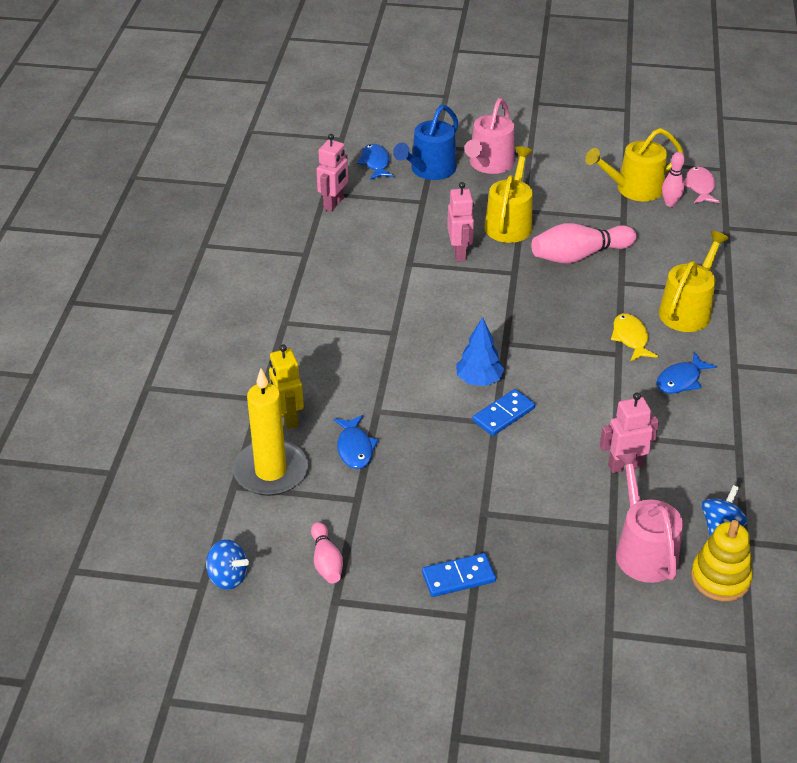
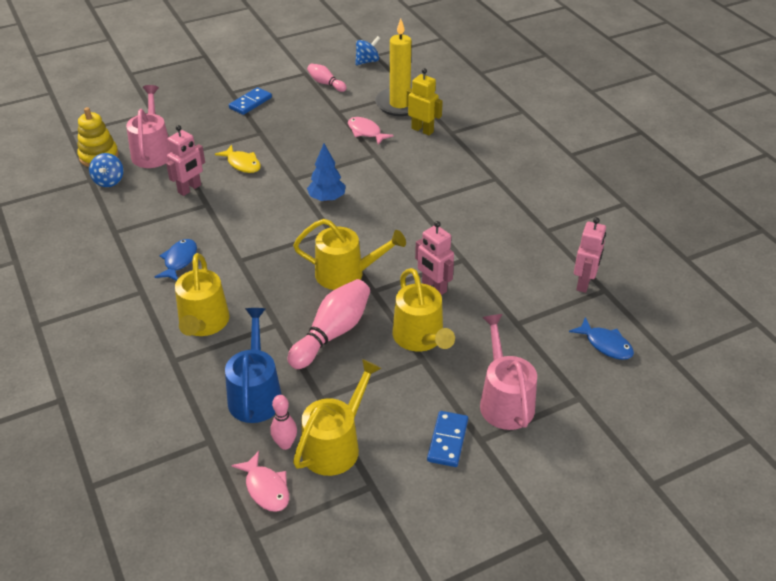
camera: 145 degrees right, 0 degrees up
(228, 577) = (367, 61): blue spinning top -> blue spinning top turned 150 degrees clockwise
(334, 204) = (584, 283): pink robot -> pink robot turned 150 degrees counterclockwise
(355, 448) = (366, 132): blue fish -> pink fish
(429, 170) = (550, 363): blue watering can -> blue watering can (255, 394)
(503, 415) = (291, 185): blue domino -> blue domino (447, 440)
(526, 296) = (346, 274): none -> yellow watering can
(630, 338) = (237, 277): yellow fish -> yellow fish (242, 164)
(643, 550) = (152, 152): pink watering can -> pink watering can turned 135 degrees counterclockwise

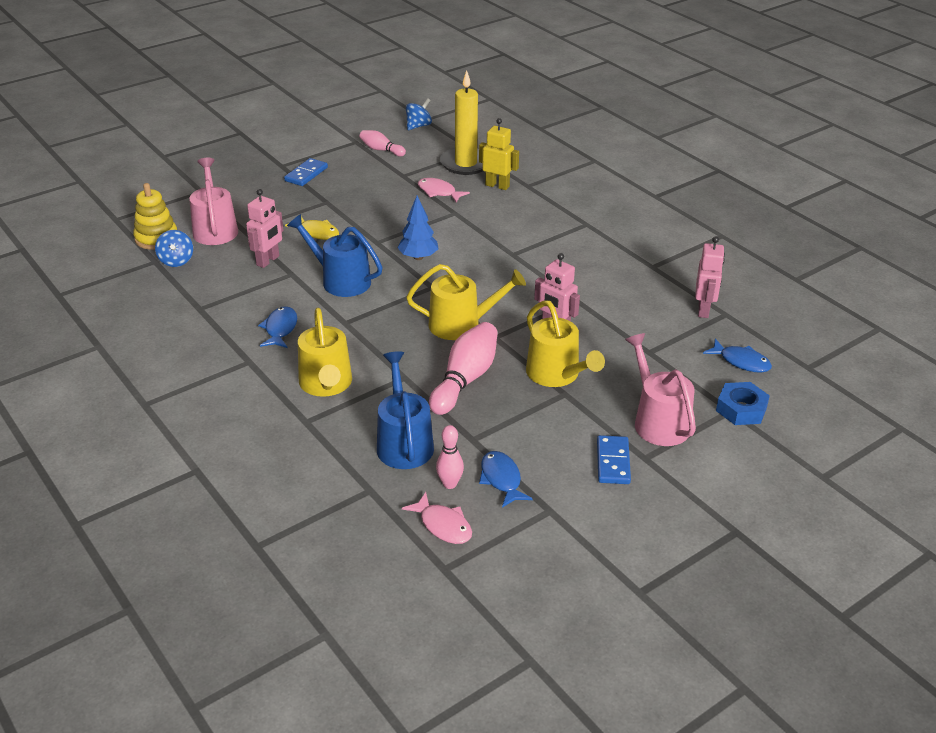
camera: 10 degrees left, 5 degrees down
(249, 216) = (341, 280): none -> blue watering can
(335, 445) = (501, 479): yellow watering can -> blue fish
(591, 397) = (741, 409): none -> blue nut

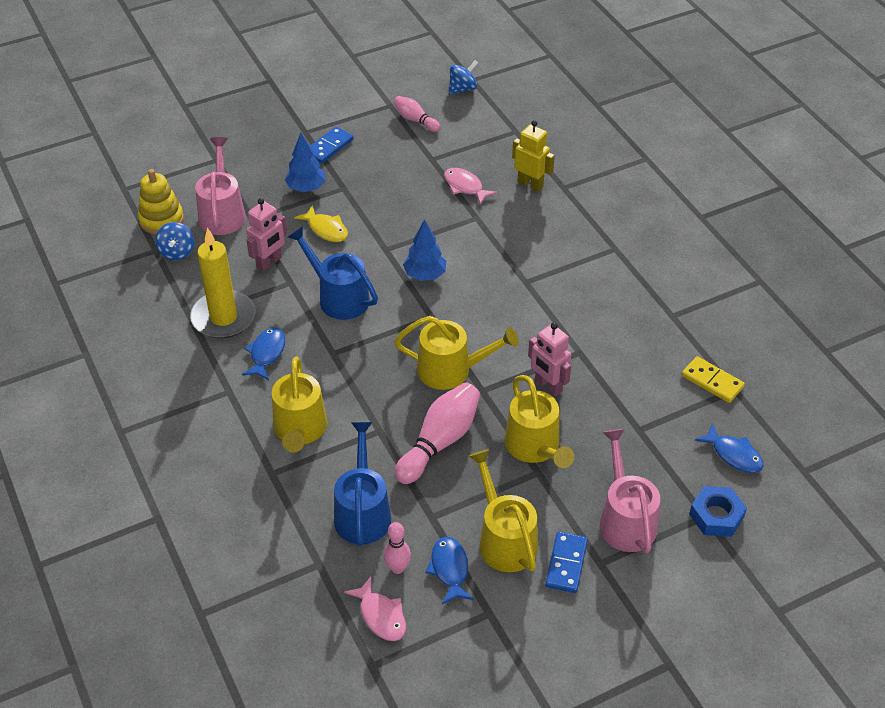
camera: 10 degrees right, 10 degrees up
(291, 204) = (306, 188): none -> blue tree
(466, 163) = (503, 149): yellow candle -> yellow candle (223, 317)
(548, 449) = (504, 540): none -> yellow watering can
(704, 310) = (712, 381): pink robot -> yellow domino

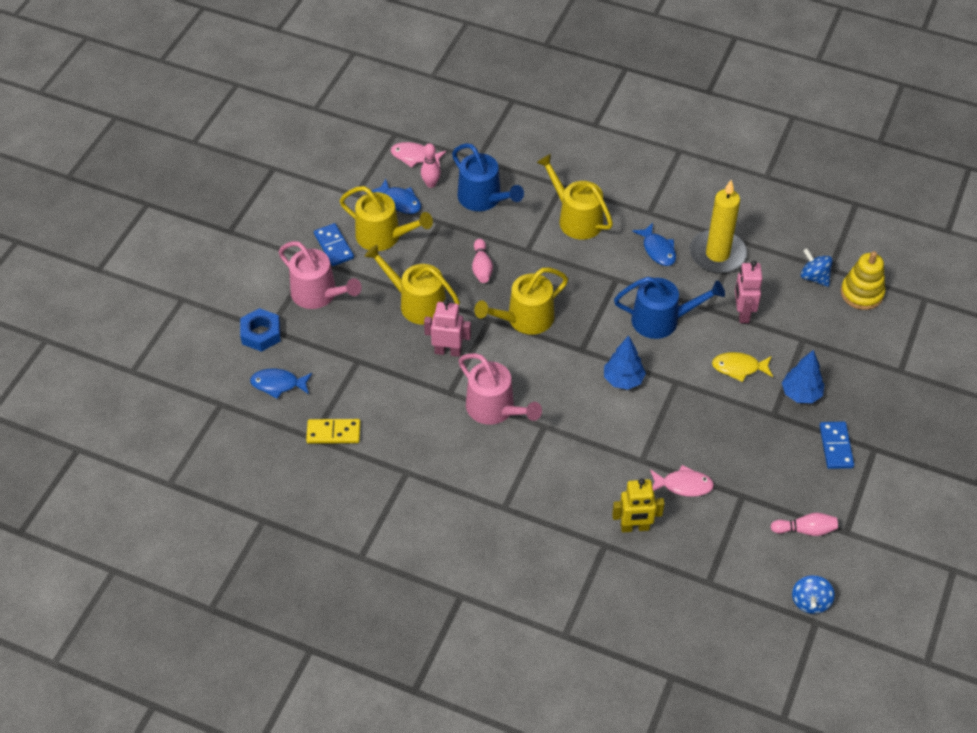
camera: 140 degrees right, 5 degrees up
(222, 213) = (828, 328): pink watering can -> pink watering can (495, 409)
(440, 442) = (481, 267): pink bowling pin -> pink bowling pin, size x0.57

